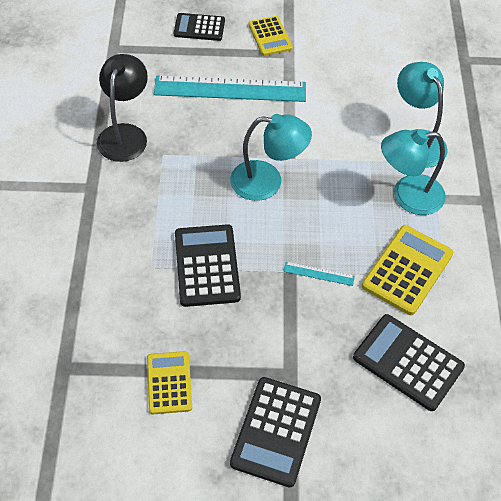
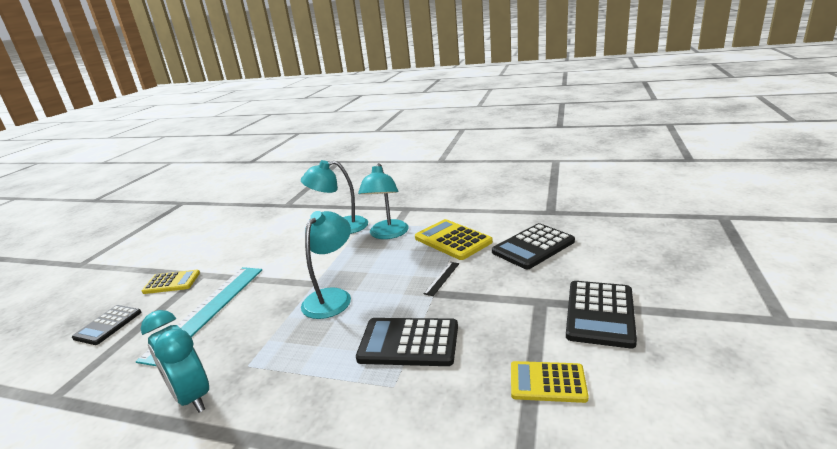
camera: 70 degrees left, 30 degrees down
(125, 134) = (192, 396): black lamp -> turquoise clock
(276, 431) = (600, 314): black calculator -> black calculator turned 75 degrees clockwise
(318, 274) = (442, 278): turquoise ruler -> black ruler

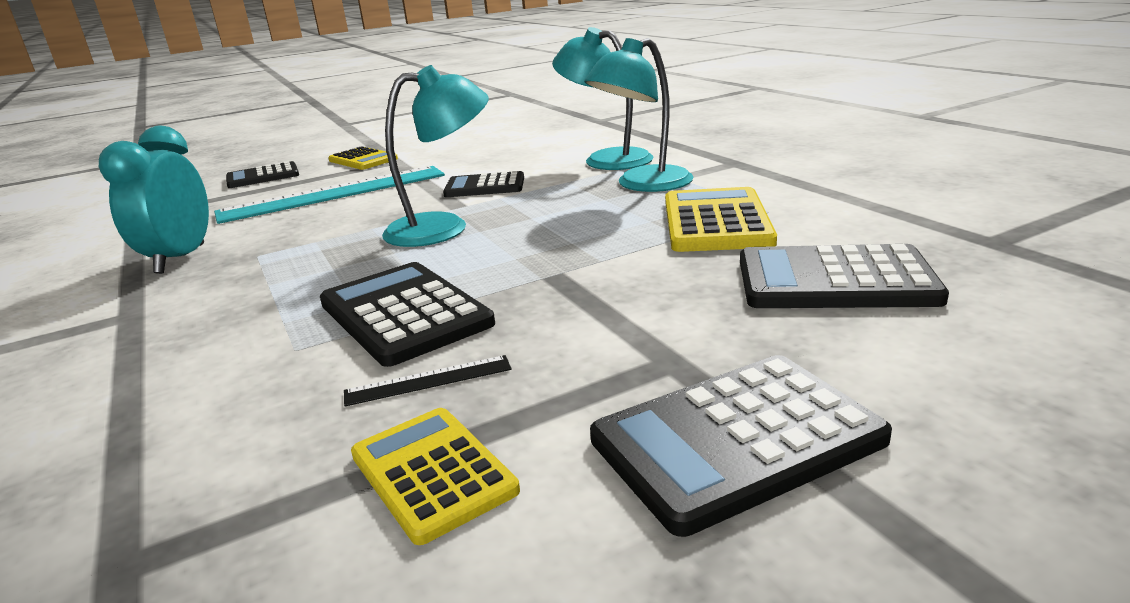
camera: 45 degrees right, 0 degrees up
(304, 266) = (485, 186): none -> black calculator
(442, 278) = (598, 261): black ruler -> black ruler (428, 380)

